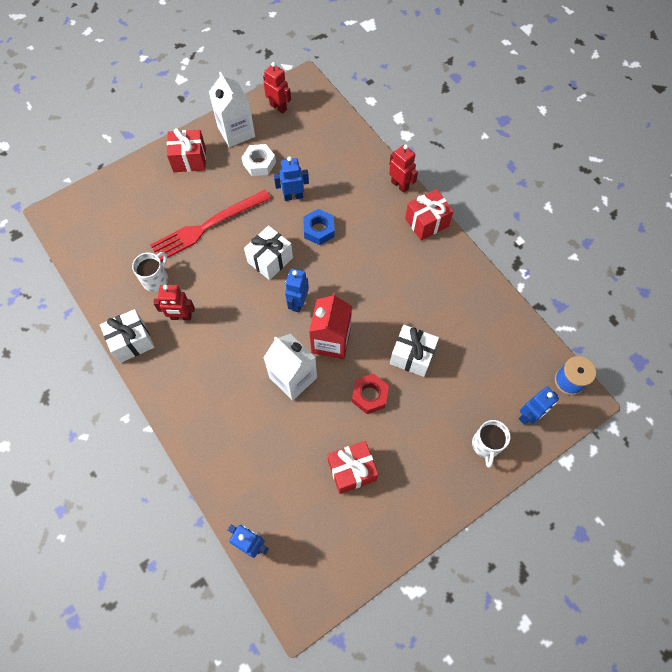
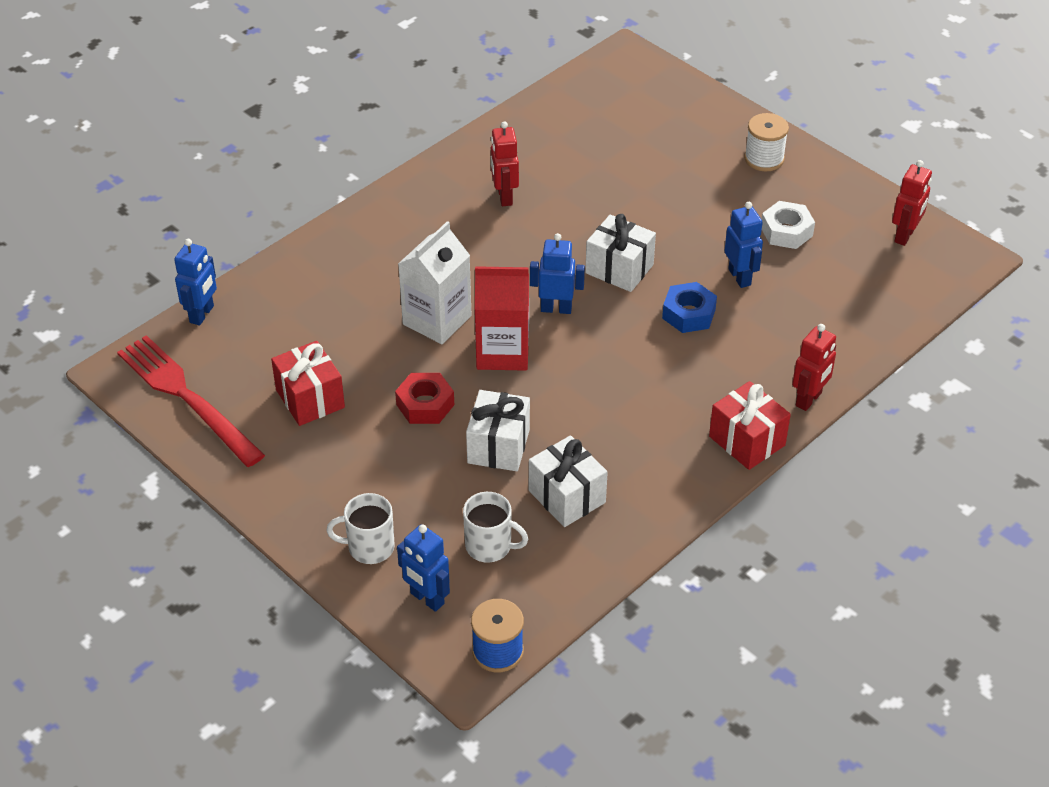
camera: 80 degrees right, 20 degrees down
(132, 341) = (457, 159): white gift -> white gift (567, 496)
(156, 279) = (554, 163): white mug -> white mug (489, 546)
(189, 159) = (764, 159): red gift -> white spool
(207, 226) = (655, 196): red fork -> red fork (187, 397)
(236, 132) = (835, 197): white carton -> none

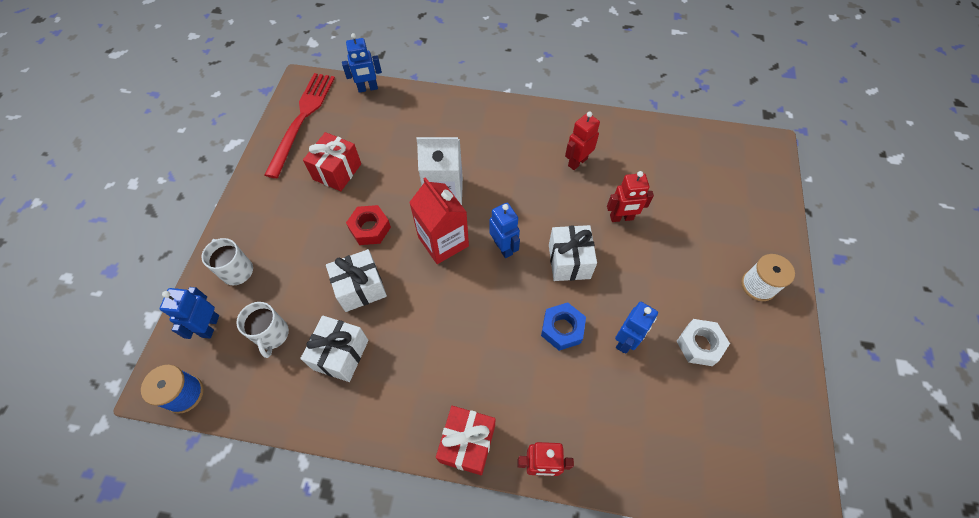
camera: 55 degrees right, 15 degrees up
(905, 236) = (776, 436): red robot -> red robot (621, 218)

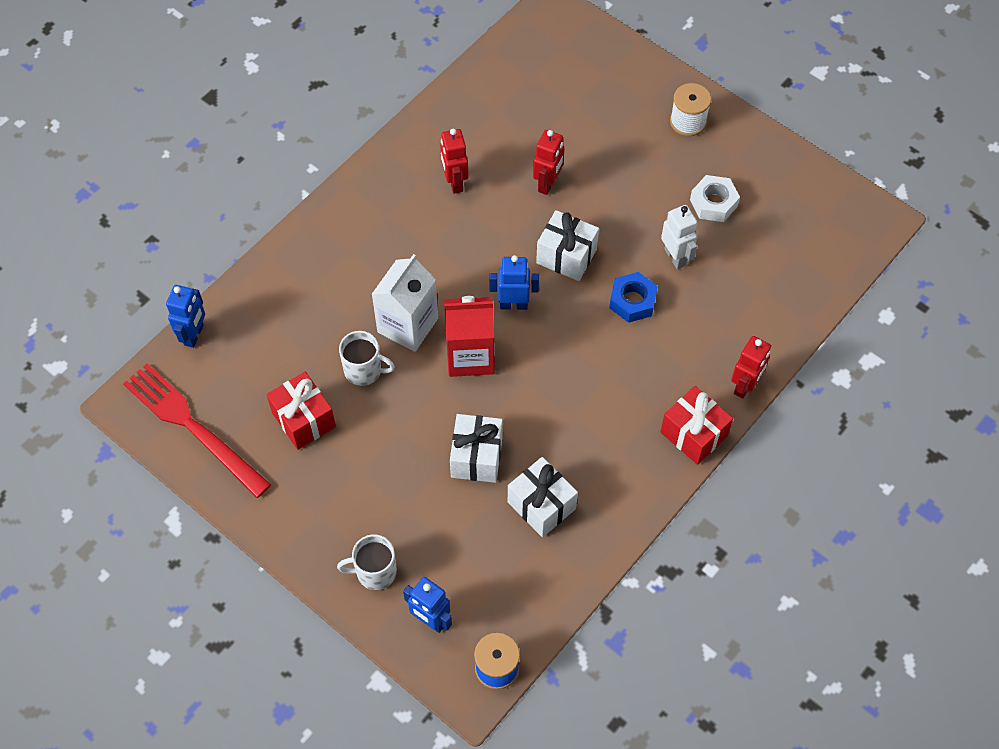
camera: 60 degrees left, 0 degrees up
(272, 335) = (479, 562): white mug -> white mug (364, 370)
(370, 228) = (407, 418): red nut -> none
(626, 341) = (675, 257): blue robot -> white robot

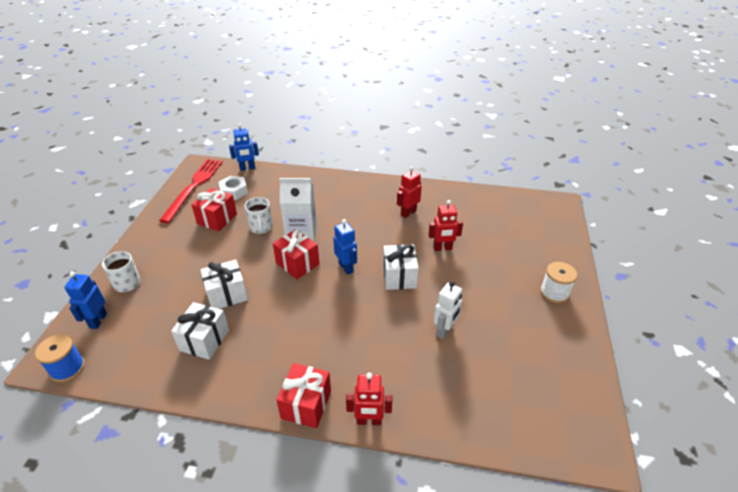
camera: 60 degrees right, 20 degrees down
(470, 355) = (297, 264): red carton -> red gift
(632, 301) = (392, 322): blue nut -> none
(713, 203) = (506, 333): white nut -> white nut (234, 191)

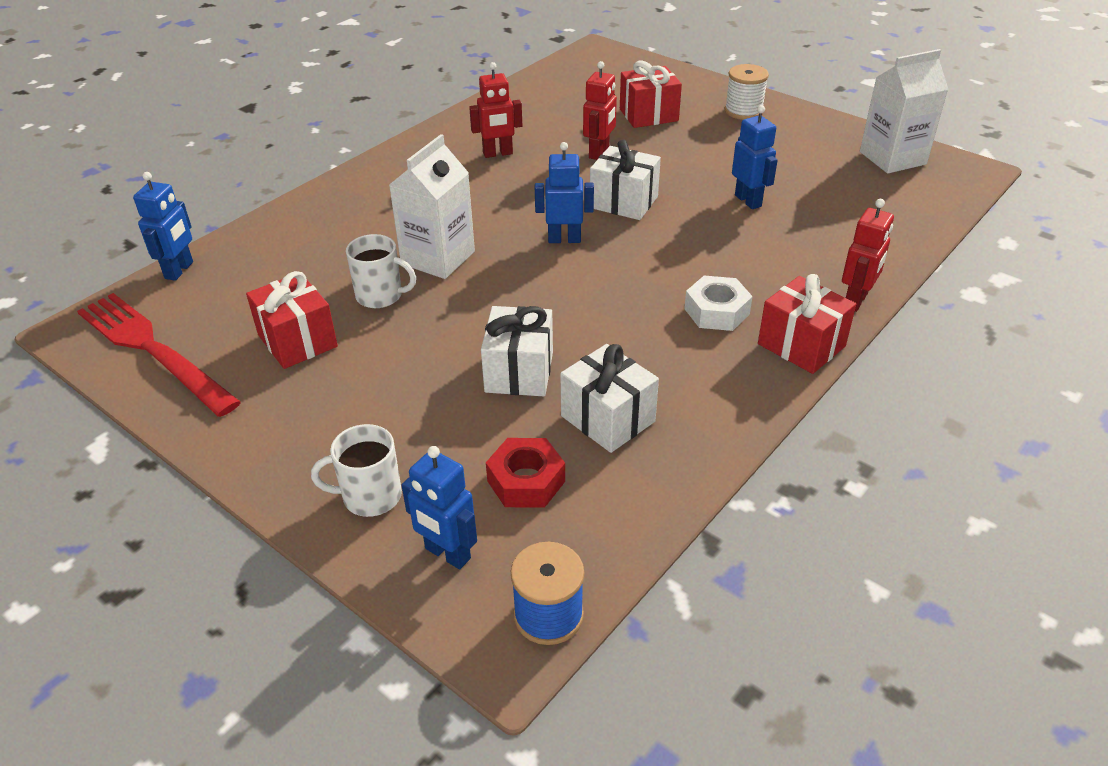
camera: 60 degrees left, 0 degrees up
(150, 328) = (526, 481): none -> red nut
(234, 191) = (235, 303): white nut -> white nut (716, 311)
(297, 264) = (512, 281): red gift -> red gift (648, 115)
(408, 213) = (498, 154): red robot -> red robot turned 90 degrees counterclockwise
(444, 330) = (748, 201): white robot -> blue robot
(570, 394) = (892, 158): none -> white carton

